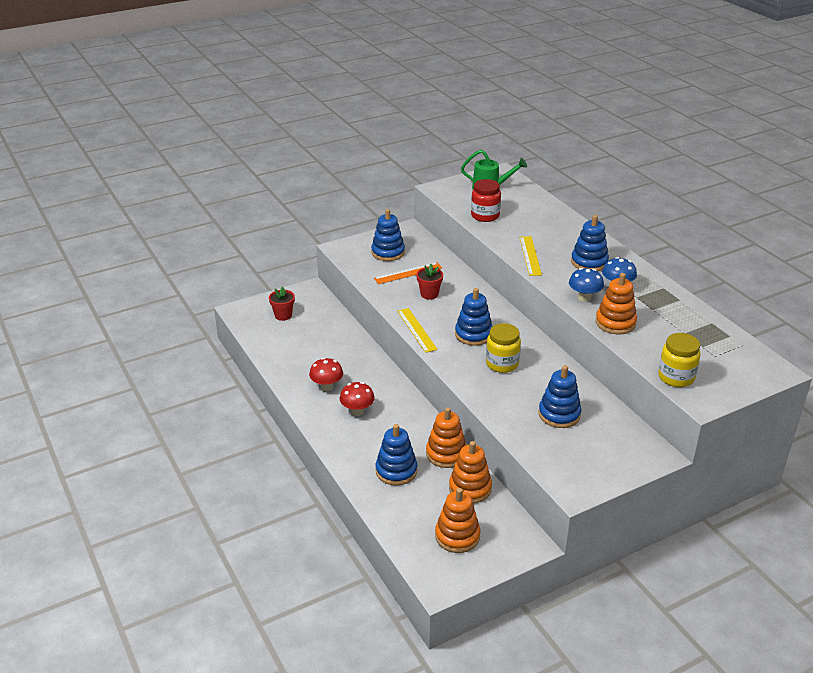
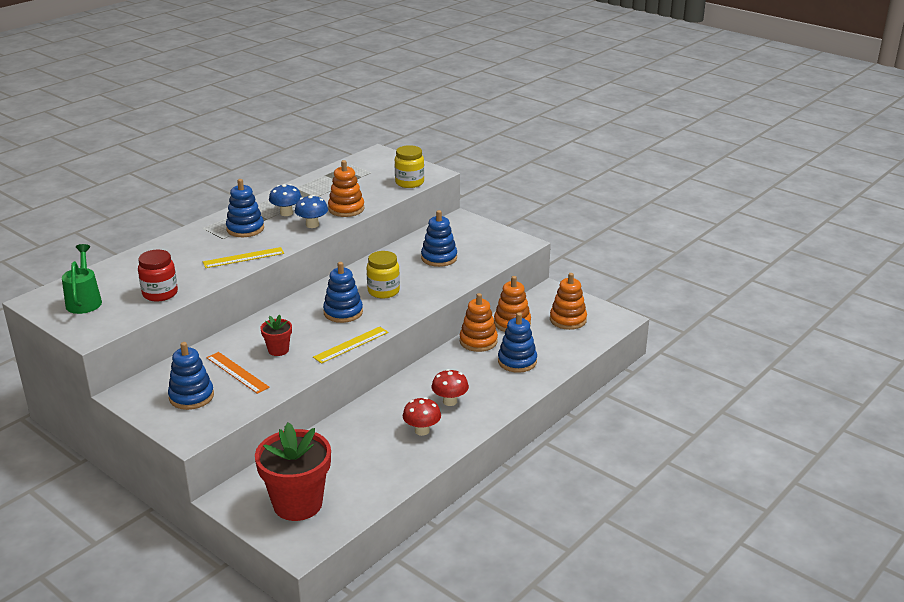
camera: 110 degrees left, 5 degrees down
(283, 315) = (298, 504): red flower pot -> red flower pot, size x2.10

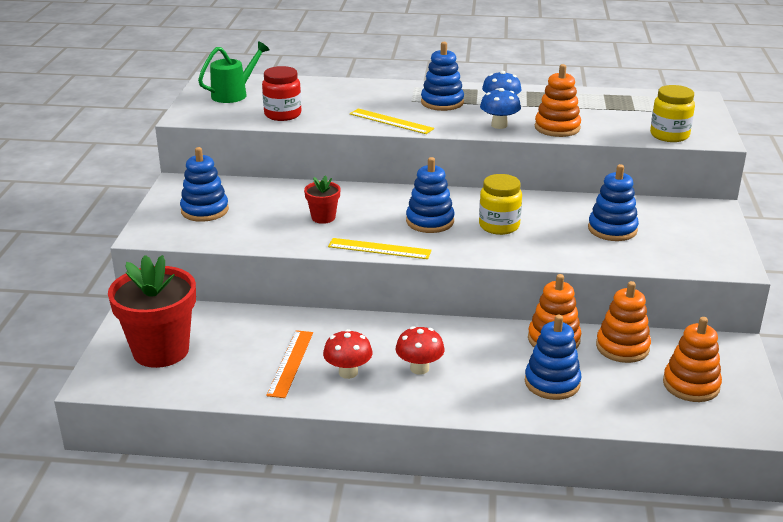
camera: 55 degrees right, 0 degrees up
(237, 372) = (264, 214): orange ruler -> orange ruler (291, 363)

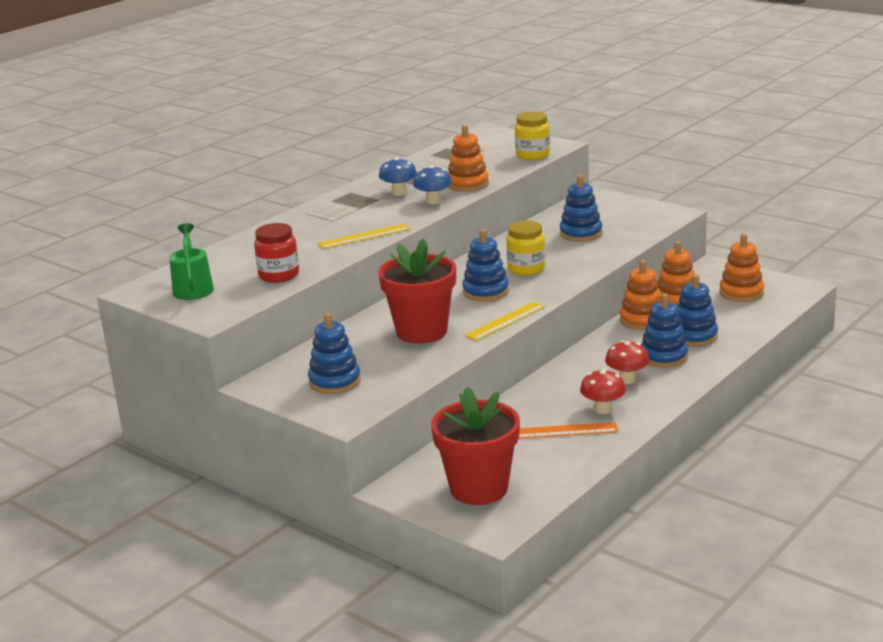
camera: 55 degrees left, 5 degrees down
(291, 363) = (564, 431): orange ruler -> orange ruler turned 45 degrees counterclockwise
(323, 217) = (421, 332): red flower pot -> red flower pot, size x2.10
(442, 102) = (356, 210): blue stacking toy -> blue stacking toy (663, 357)

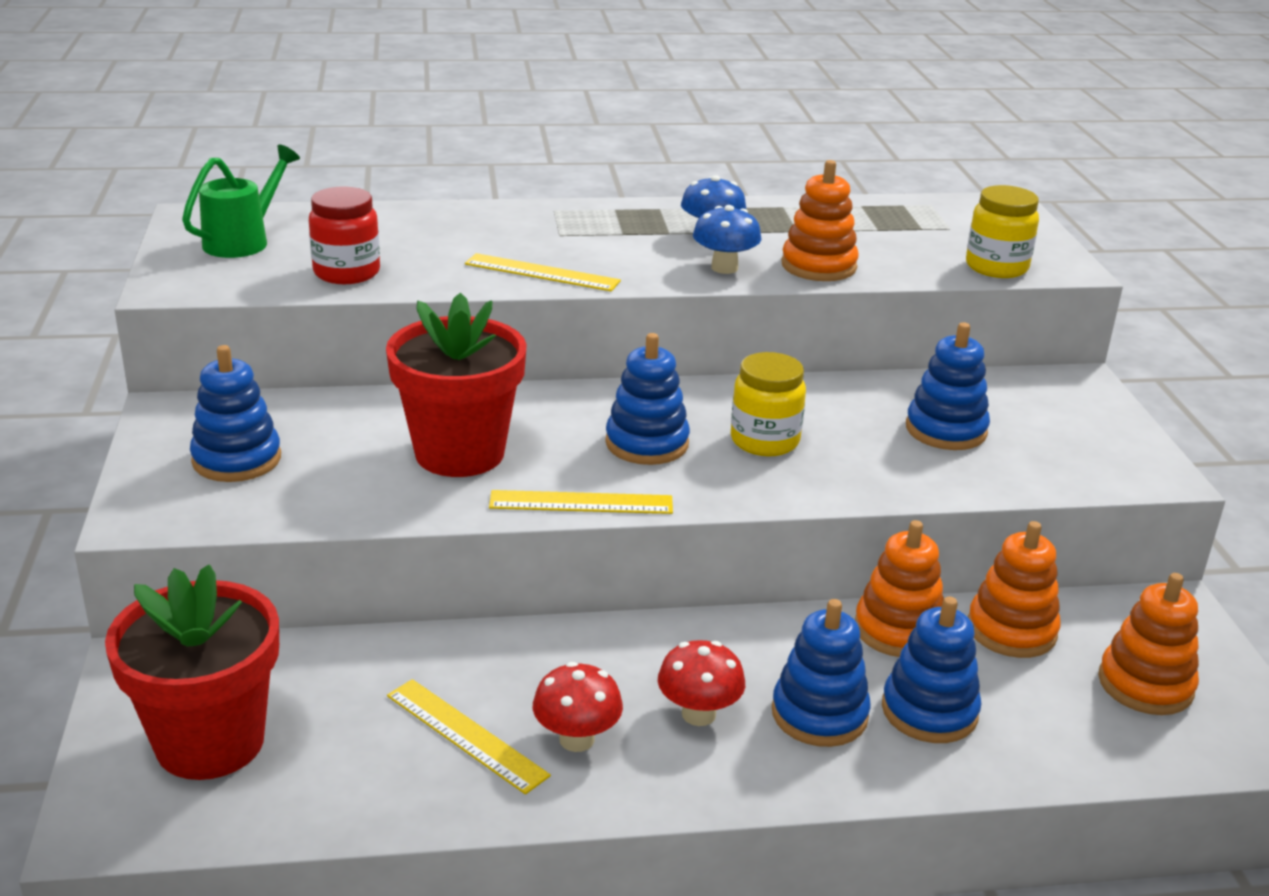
camera: 40 degrees right, 5 degrees up
(564, 431) = (466, 735): orange ruler -> yellow ruler

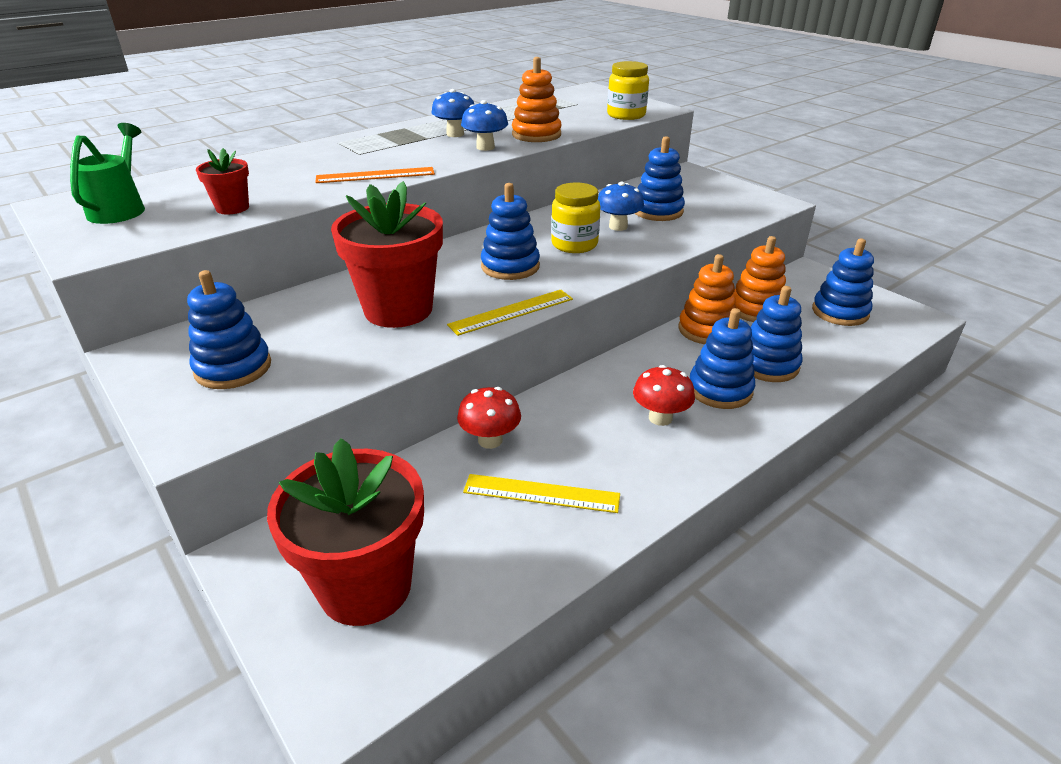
camera: 30 degrees left, 5 degrees up
(347, 273) = (232, 208): red jar -> red flower pot
(542, 272) = (375, 175): yellow ruler -> orange ruler
(576, 739) = (610, 464): red mushroom -> red mushroom (490, 440)
(857, 434) = (618, 226): none -> blue mushroom
(1145, 684) = (840, 312): orange stacking toy -> blue stacking toy

